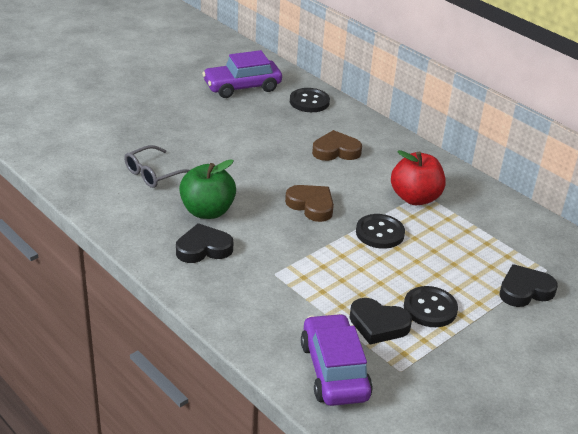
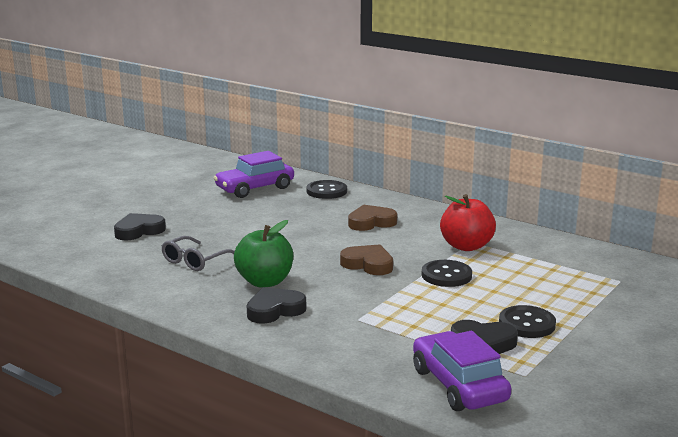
camera: 10 degrees left, 15 degrees down
(525, 290) = (609, 298): black heart -> black heart (139, 231)

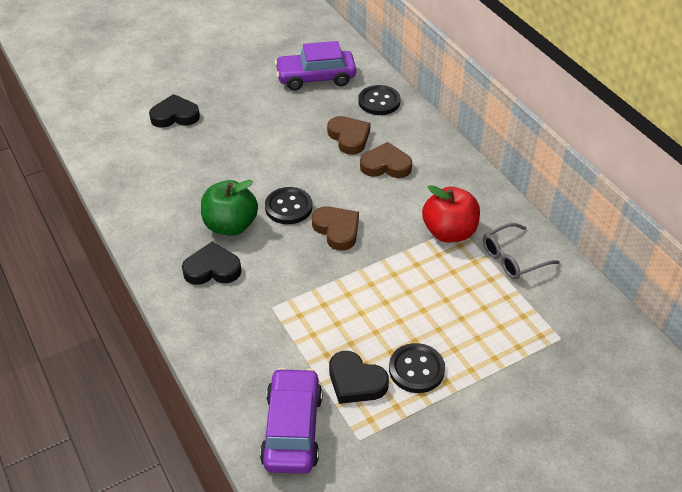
camera: 25 degrees right, 25 degrees up
(194, 261) = (192, 176): grey glasses -> grey glasses (512, 258)
(321, 214) = (349, 137): none -> brown heart
(446, 275) = (396, 271): black button -> black button (288, 207)

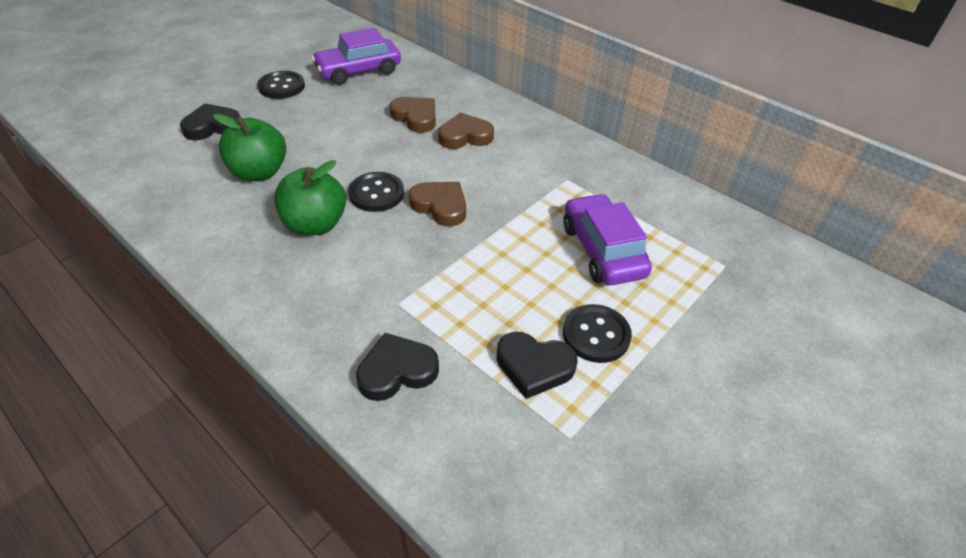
camera: 20 degrees left, 0 degrees up
(201, 168) = (259, 172): none -> green apple
(212, 269) = (309, 276): black heart -> black heart (397, 371)
(292, 429) = (482, 448): purple car -> purple car (602, 250)
(379, 102) = (432, 82): black button -> black button (282, 87)
(449, 232) = (559, 186): red apple -> none
(512, 258) = (635, 199): grey glasses -> none

